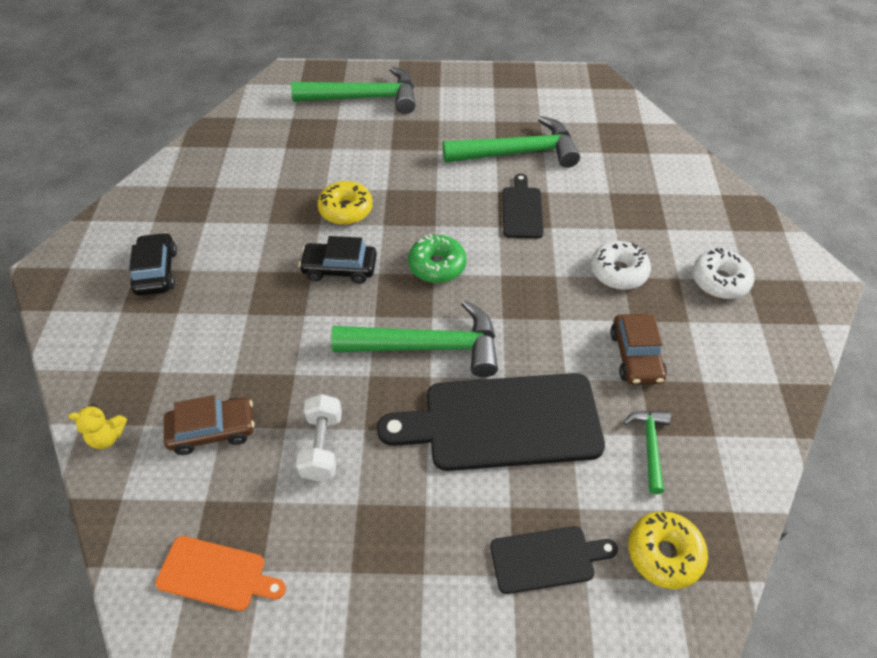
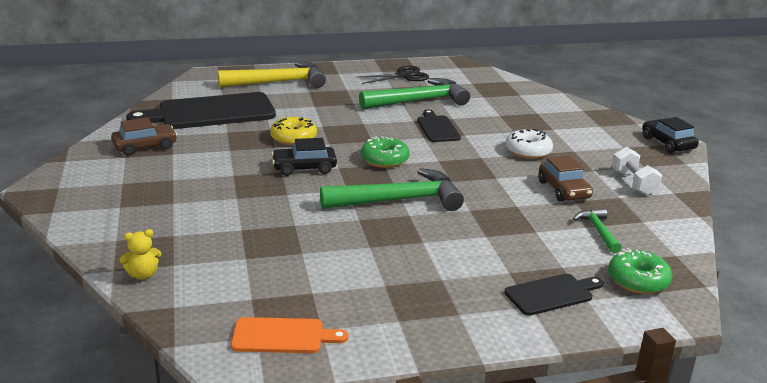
camera: 15 degrees left, 25 degrees down
(156, 271) = (142, 183): black car -> black car (667, 143)
(212, 430) = (238, 261): brown car -> brown car (145, 146)
(322, 446) = (339, 259): white dumbbell -> white dumbbell (633, 183)
(364, 98) = (278, 82): green hammer -> yellow hammer
(503, 422) = (480, 231): black cutting board -> black cutting board (210, 112)
(516, 99) = (403, 76): none -> black scissors
(664, 553) = (638, 281): yellow donut -> green donut
(719, 281) = (604, 149): white donut -> none

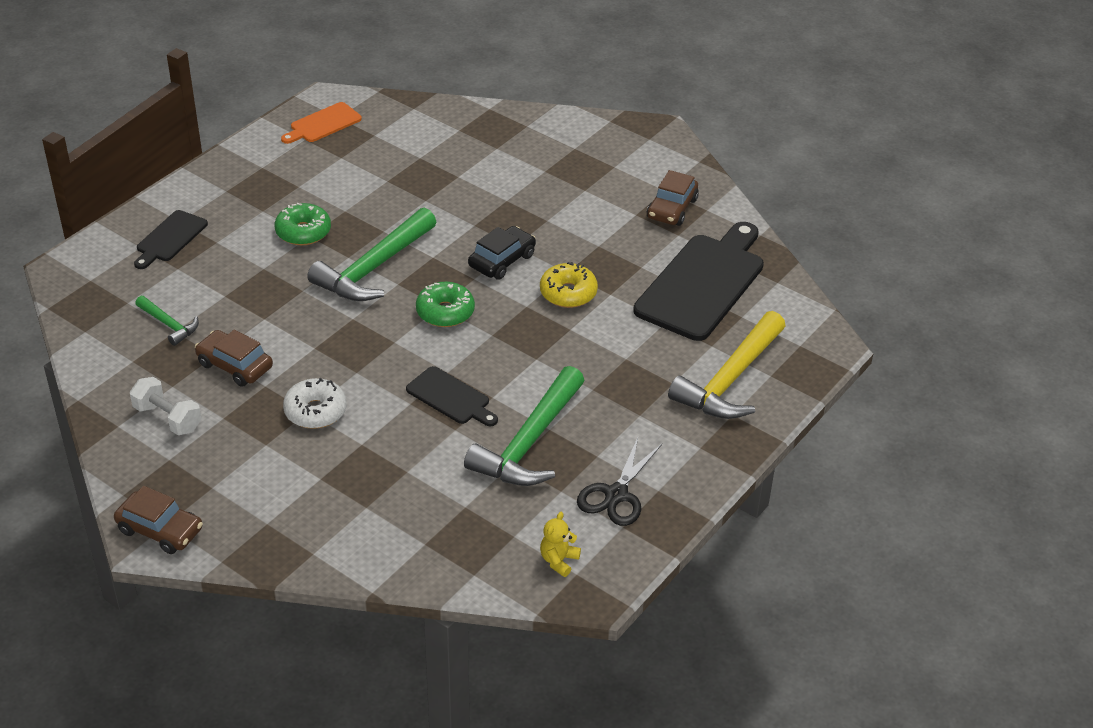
camera: 140 degrees right, 15 degrees up
(143, 275) = (466, 115): yellow teddy bear -> yellow teddy bear (558, 560)
(638, 281) = (107, 285): green donut -> green donut (303, 232)
(667, 143) = (160, 530): black car -> brown car

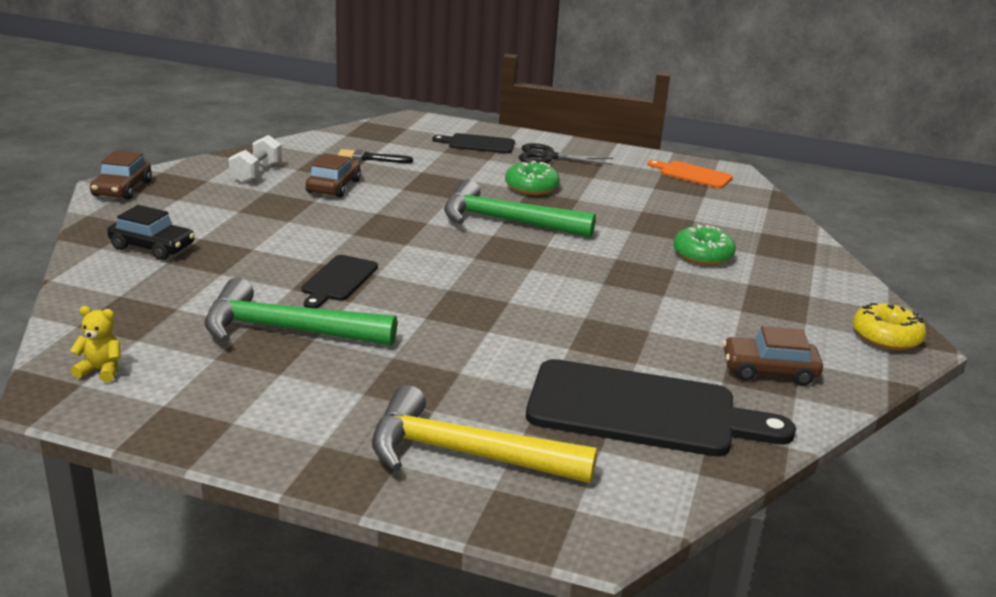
camera: 70 degrees right, 15 degrees down
(169, 324) = (371, 158): green hammer -> black brush
(315, 411) = (289, 224): white donut -> none
(445, 312) = (466, 261): green donut -> green donut (702, 255)
(502, 260) = (572, 279): black car -> black car (152, 247)
(568, 293) = (549, 322): yellow donut -> yellow donut (886, 337)
(616, 495) = (216, 394): black scissors -> black scissors (548, 157)

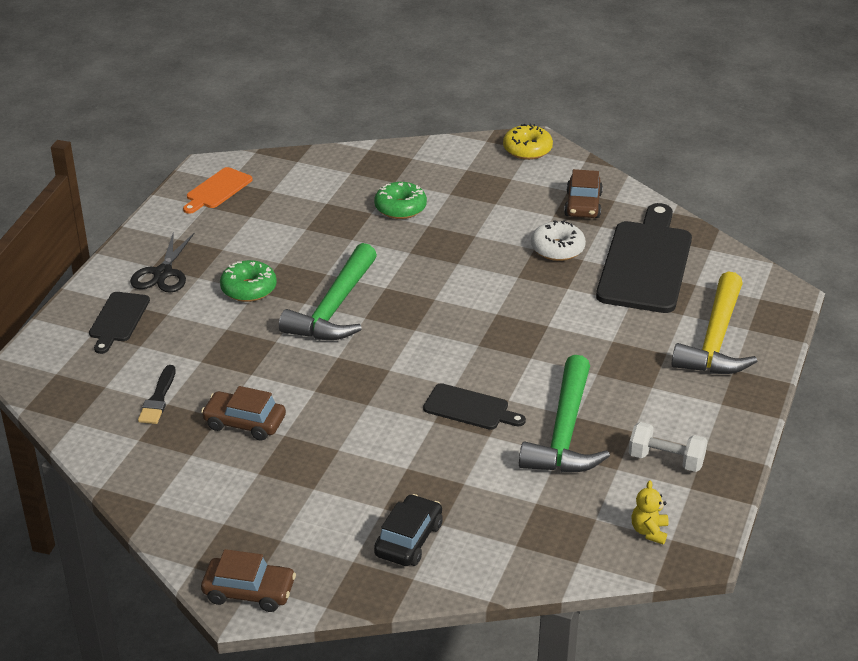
camera: 85 degrees left, 10 degrees up
(256, 173) = (202, 485): white dumbbell -> white dumbbell (666, 460)
(654, 346) = (557, 249): none -> white donut

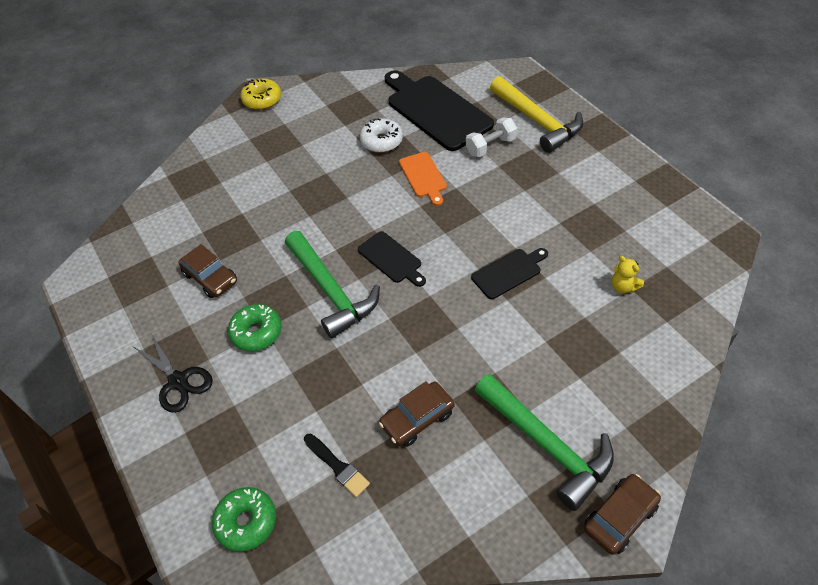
camera: 50 degrees left, 15 degrees up
(118, 320) = (207, 445): black cutting board -> black cutting board (391, 259)
(217, 190) = (110, 289): orange cutting board -> orange cutting board (423, 177)
(400, 208) = (254, 194): green donut -> green donut (246, 522)
(408, 539) = (624, 380): black car -> none
(565, 432) = (571, 236): green hammer -> green hammer (546, 444)
(583, 205) = (348, 106): brown car -> brown car (210, 277)
(649, 531) = (695, 247): yellow teddy bear -> yellow teddy bear (623, 287)
(666, 460) = (633, 203): white dumbbell -> white dumbbell (490, 146)

